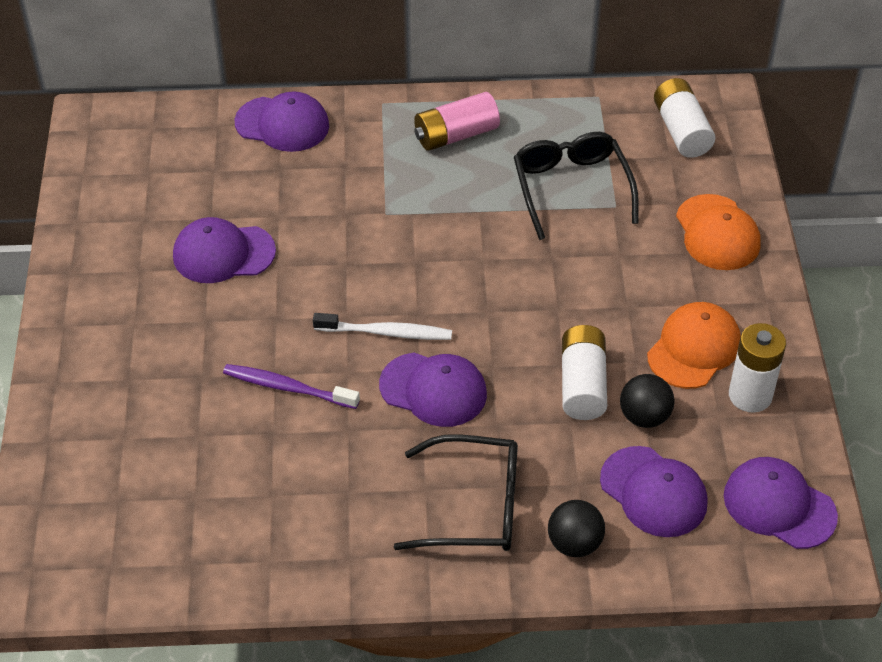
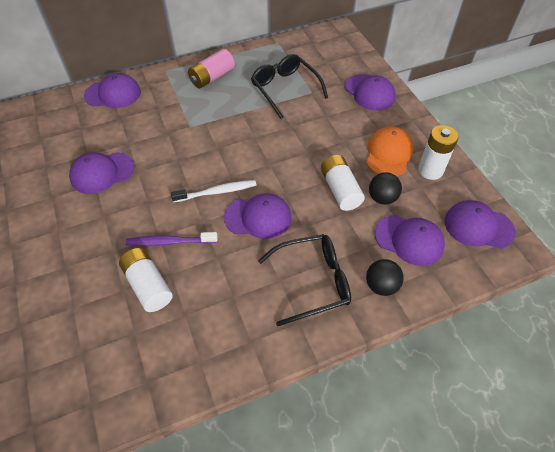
camera: 20 degrees left, 5 degrees up
(681, 131) = (326, 49): white battery -> white battery (148, 285)
(717, 233) = (369, 92): orange cap -> purple cap

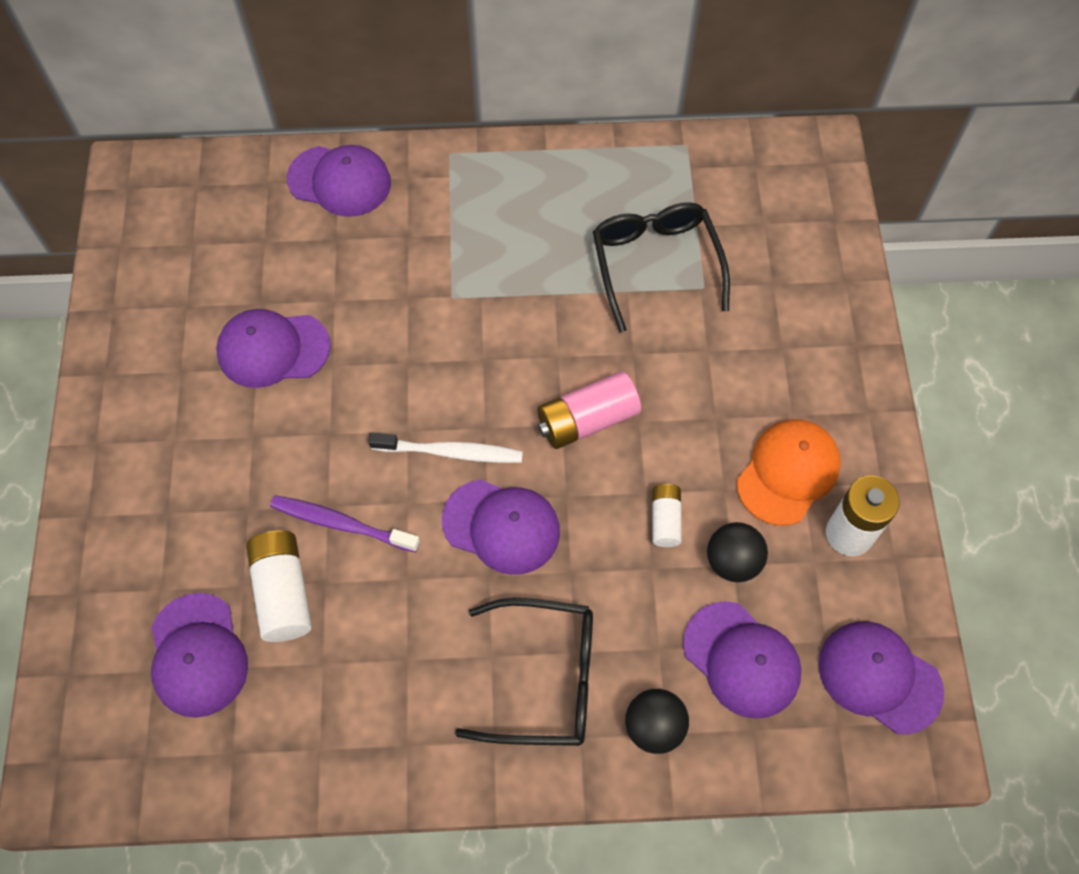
camera: 20 degrees right, 10 degrees up
(212, 77) = (530, 195): pink battery -> pink battery (587, 420)
(340, 190) = (665, 519): white battery -> white battery, size x0.59
(369, 92) = (815, 322): purple cap -> purple cap (198, 655)

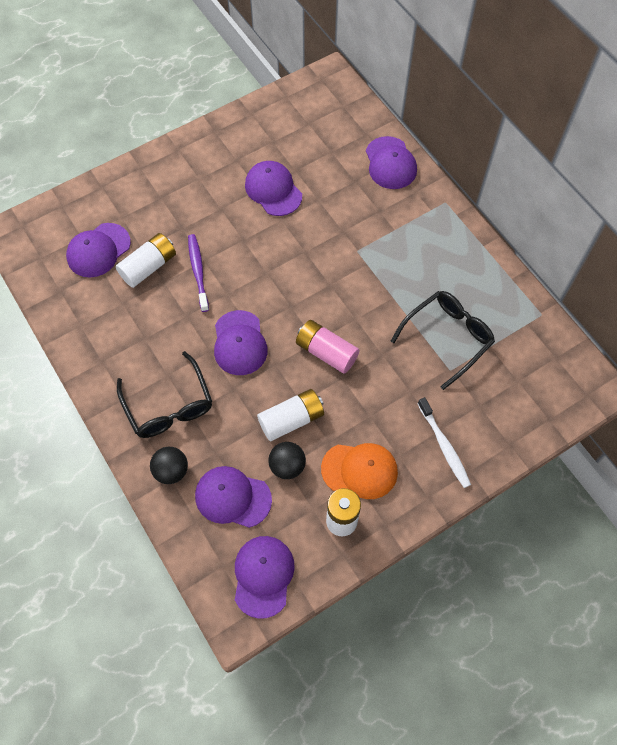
camera: 60 degrees right, 0 degrees up
(450, 452) = (266, 298): white toothbrush -> white toothbrush (444, 446)
(665, 519) = (291, 420): white battery -> white battery, size x1.69
(741, 660) = (232, 497): purple cap -> purple cap turned 90 degrees clockwise

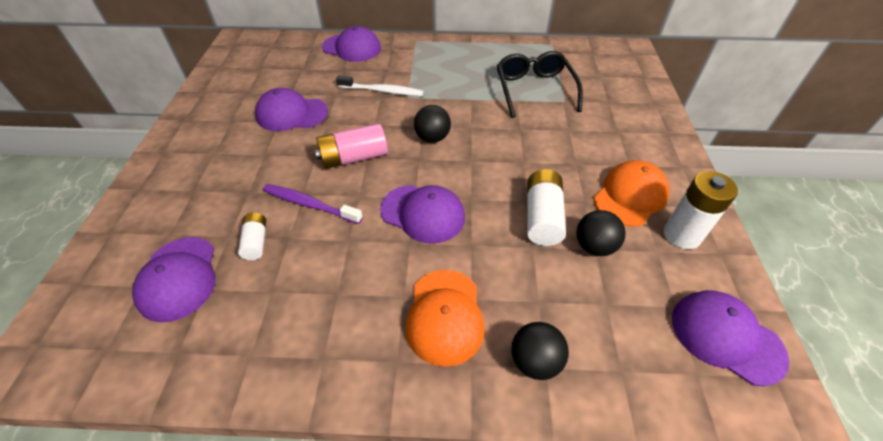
camera: 55 degrees left, 15 degrees down
(148, 267) = (256, 242): white battery -> white battery, size x0.59
(169, 406) = (445, 316): black glasses -> orange cap
(232, 497) = (607, 314): purple cap -> none
(321, 300) = (432, 138): none -> black ball
(326, 352) = (488, 159): pink battery -> pink battery (354, 157)
(444, 446) = (635, 135): white toothbrush -> white toothbrush (382, 91)

